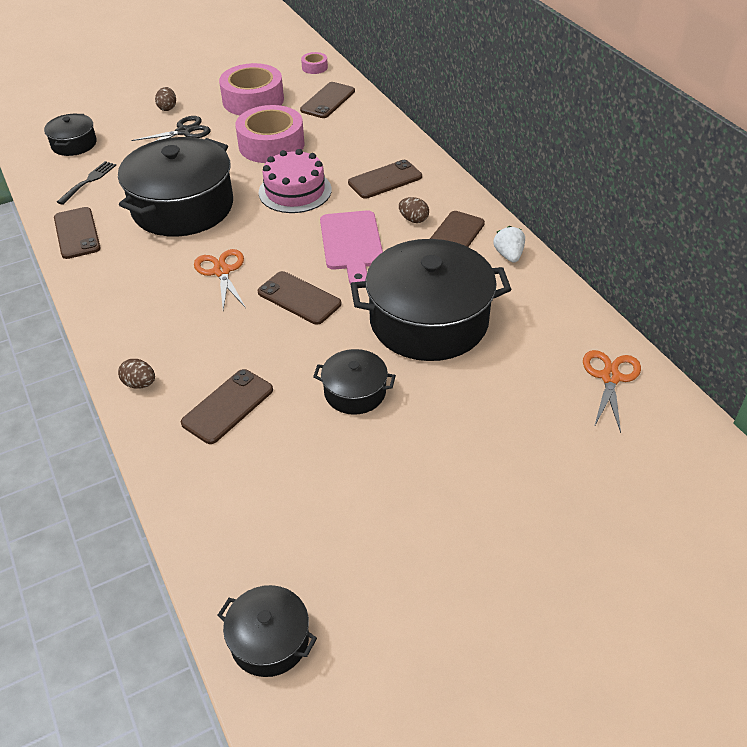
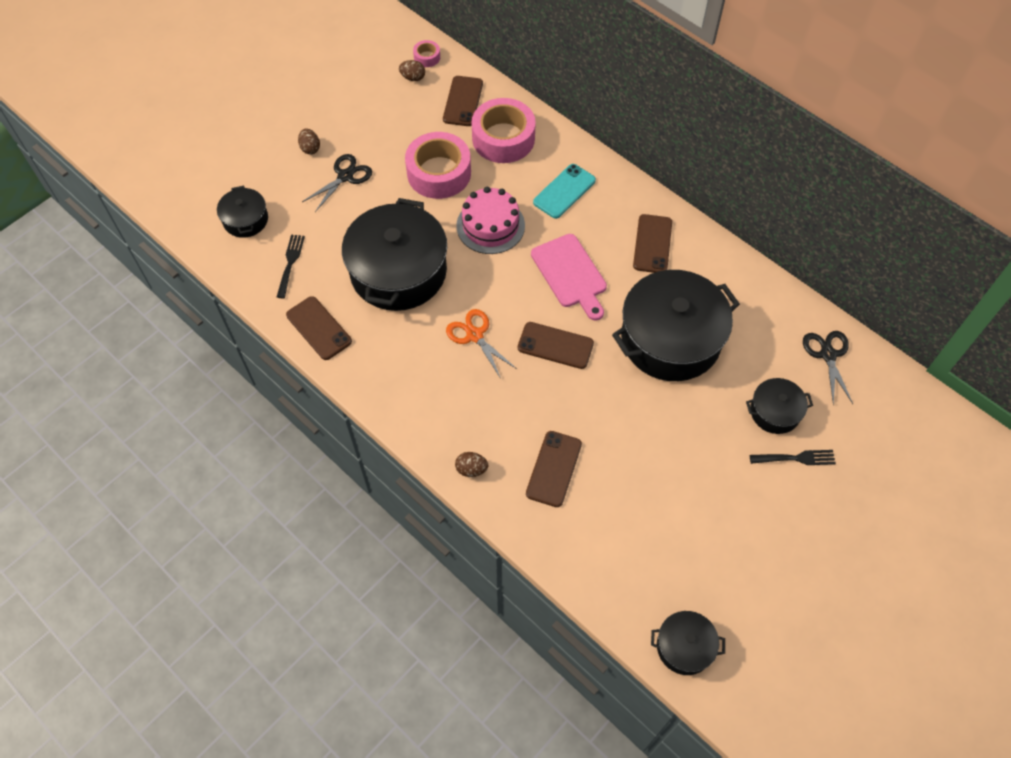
camera: 20 degrees left, 15 degrees up
(253, 100) = (390, 117): pink tape -> pink tape (503, 138)
(355, 392) = (645, 425): black pot -> black pot (775, 412)
(385, 180) = (564, 191): brown phone -> turquoise phone
(413, 219) = (610, 232): brown egg -> brown egg (413, 78)
(508, 255) = (705, 251): white strawberry -> none
(520, 471) = (795, 458): none -> black fork
(610, 377) = (828, 354): orange scissors -> black scissors

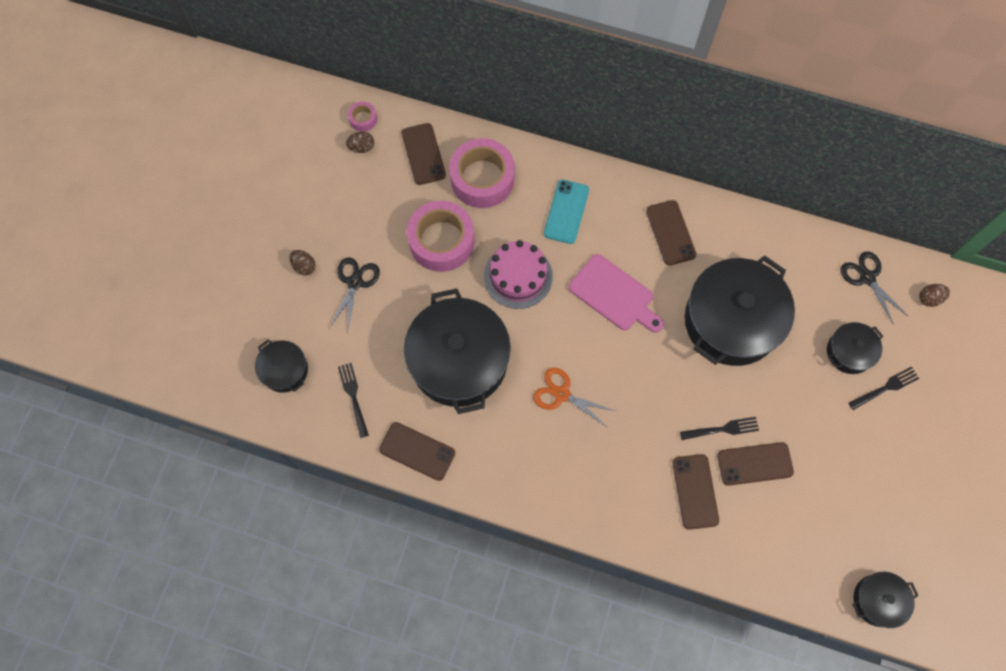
camera: 25 degrees left, 10 degrees up
(471, 469) = (626, 525): brown egg -> brown egg (929, 298)
(555, 345) = (637, 372): brown phone -> brown phone (754, 464)
(610, 427) = (722, 429): none -> black fork

